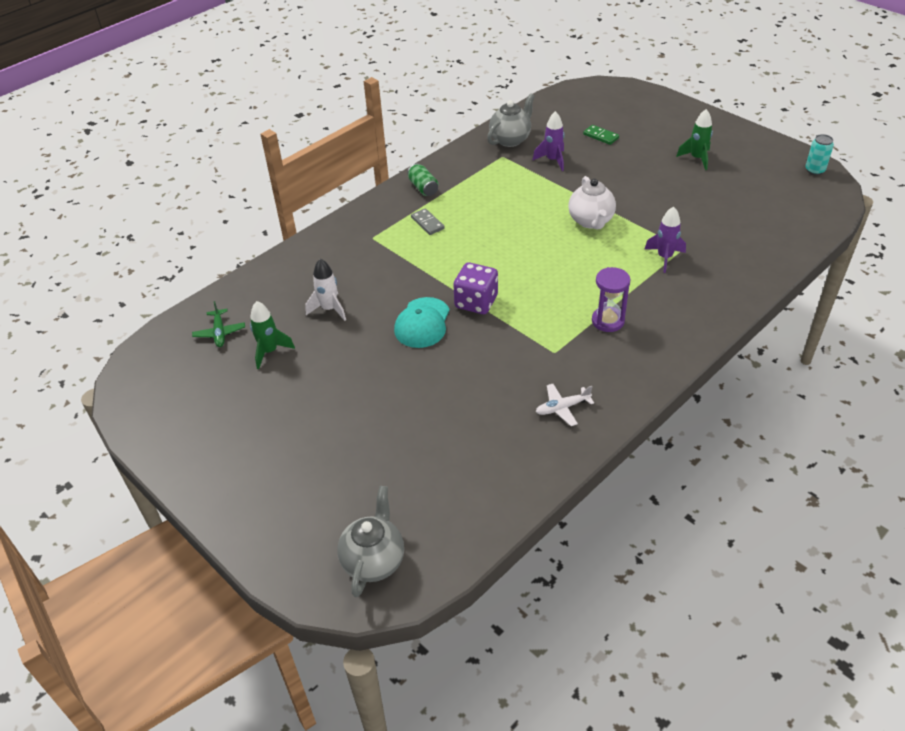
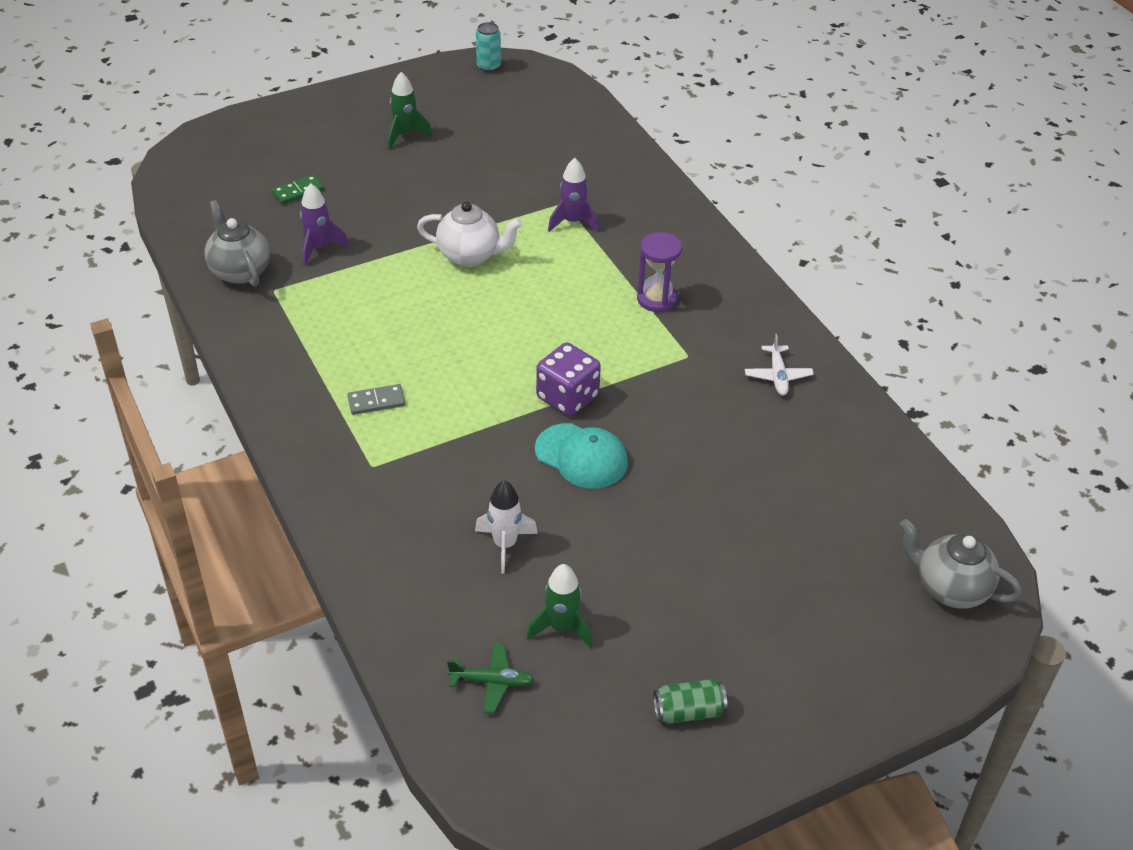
camera: 75 degrees left, 0 degrees up
(423, 188) = (290, 386): green can -> green can (688, 711)

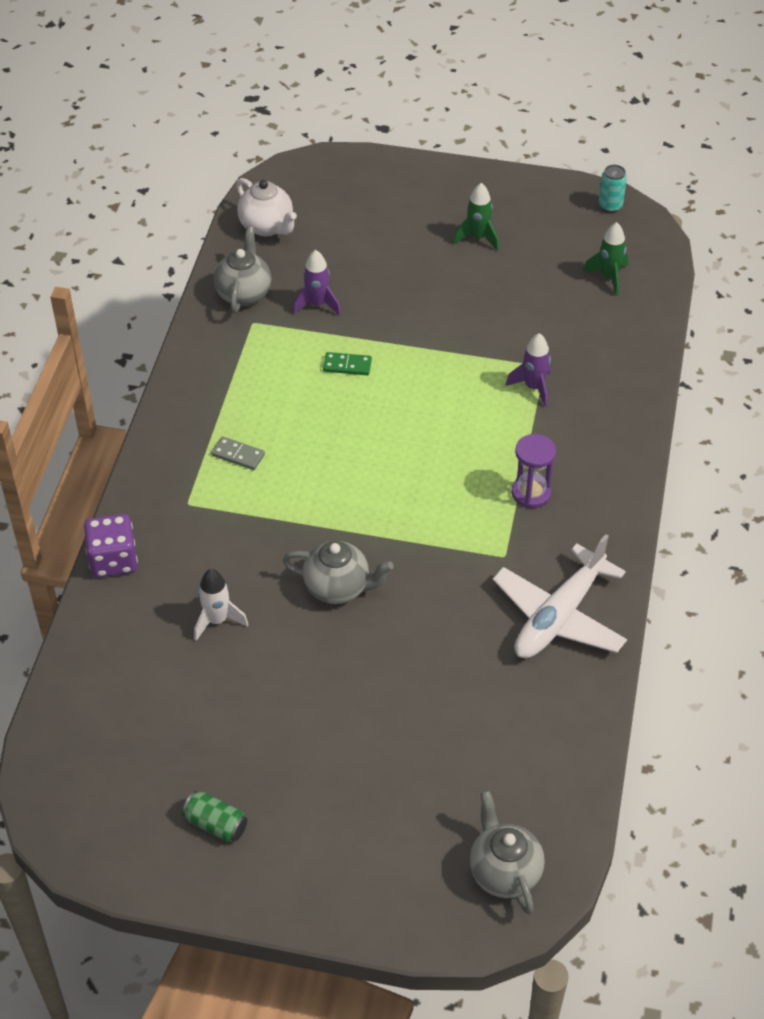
camera: 40 degrees right, 5 degrees up
(298, 191) = (348, 247): green domino -> green domino (347, 365)
(470, 255) = (423, 373): white teapot -> white teapot (267, 227)
(492, 682) = (112, 712): green plane -> none
(561, 627) = (194, 706): green rocket -> green rocket (608, 277)
(567, 397) = (376, 534): purple dice -> purple dice (113, 560)
(581, 456) = (338, 588): turquoise cap -> grey teapot
(778, 376) = (559, 616): white plane -> white plane, size x2.20

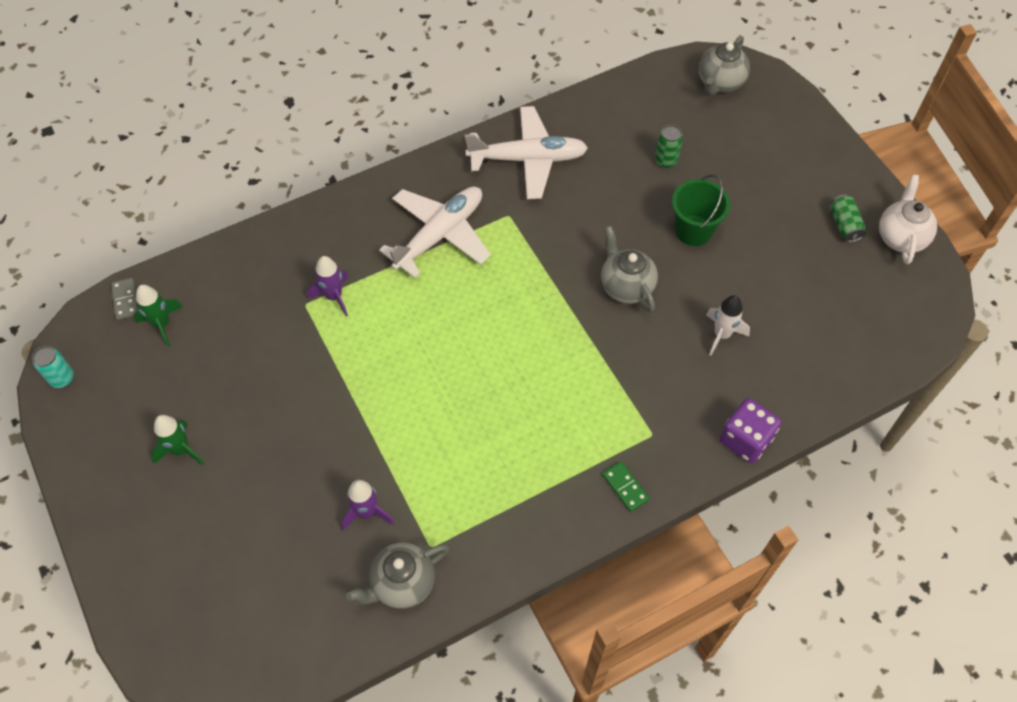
camera: 130 degrees left, 10 degrees up
(238, 455) = (577, 438): grey domino -> grey domino (125, 300)
(267, 227) = (298, 639): white teapot -> white teapot (900, 237)
(342, 687) = (693, 230): none -> green bucket
(347, 365) = (418, 435): green domino -> green domino (625, 487)
(447, 731) = (665, 160): none -> green can
(531, 493) = (440, 235): purple hourglass -> white plane

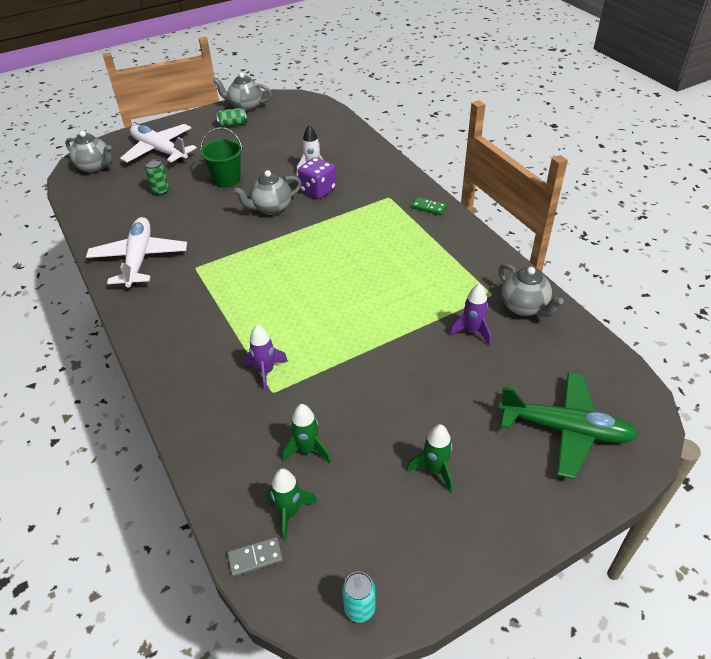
camera: 90 degrees left, 15 degrees down
(204, 590) = (565, 429): none -> green plane
(227, 337) = (307, 449): none -> green rocket
(440, 235) = (208, 306): white plane -> white plane (159, 150)
(625, 487) = (429, 207): green domino -> green domino turned 60 degrees clockwise
(745, 439) = (389, 162): purple dice -> purple dice (318, 190)
(900, 237) = (245, 107): white teapot -> grey teapot

